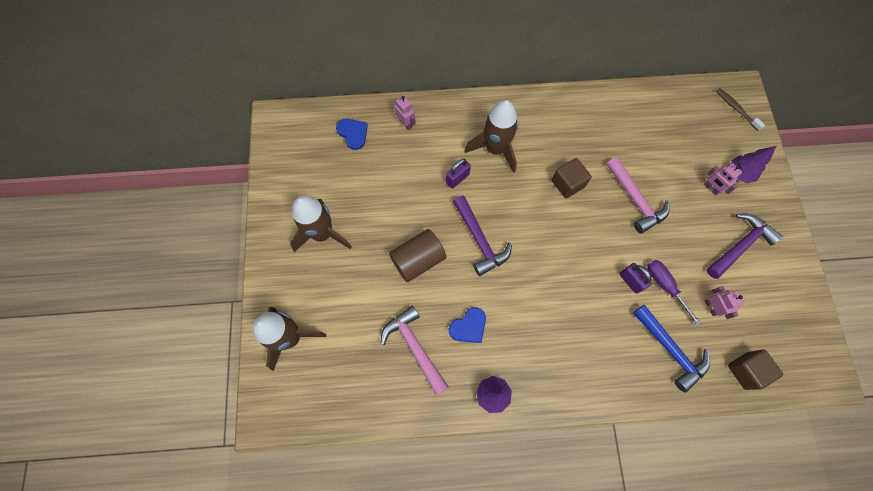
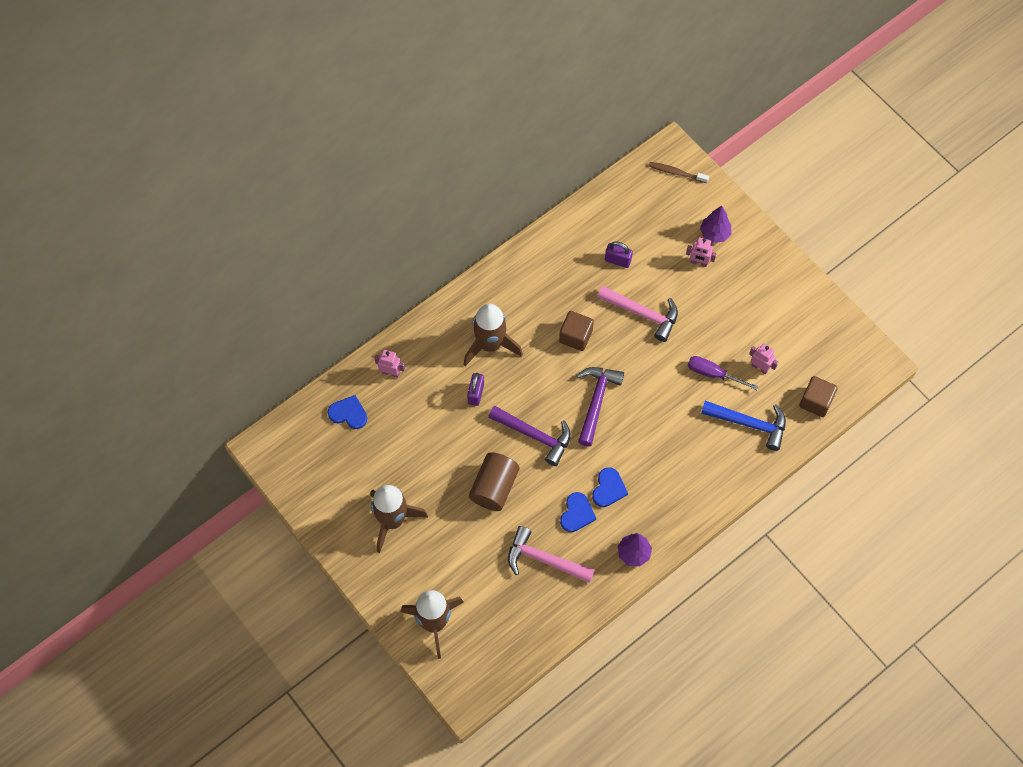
camera: 35 degrees left, 5 degrees down
(509, 324) = (608, 489): none -> blue heart
(630, 281) = (683, 388): purple padlock -> purple padlock (617, 260)
(740, 245) = (752, 299): purple hammer -> purple hammer (596, 401)

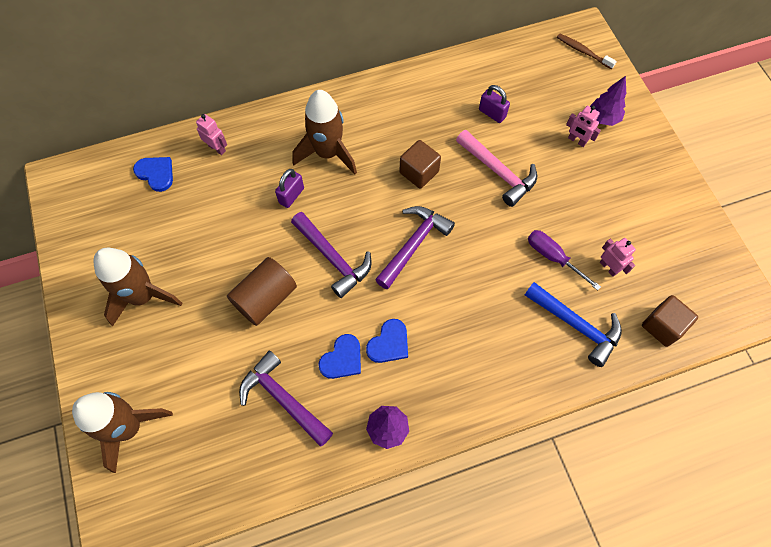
camera: 20 degrees right, 0 degrees up
(544, 560) = (283, 399): pink hammer -> purple hammer

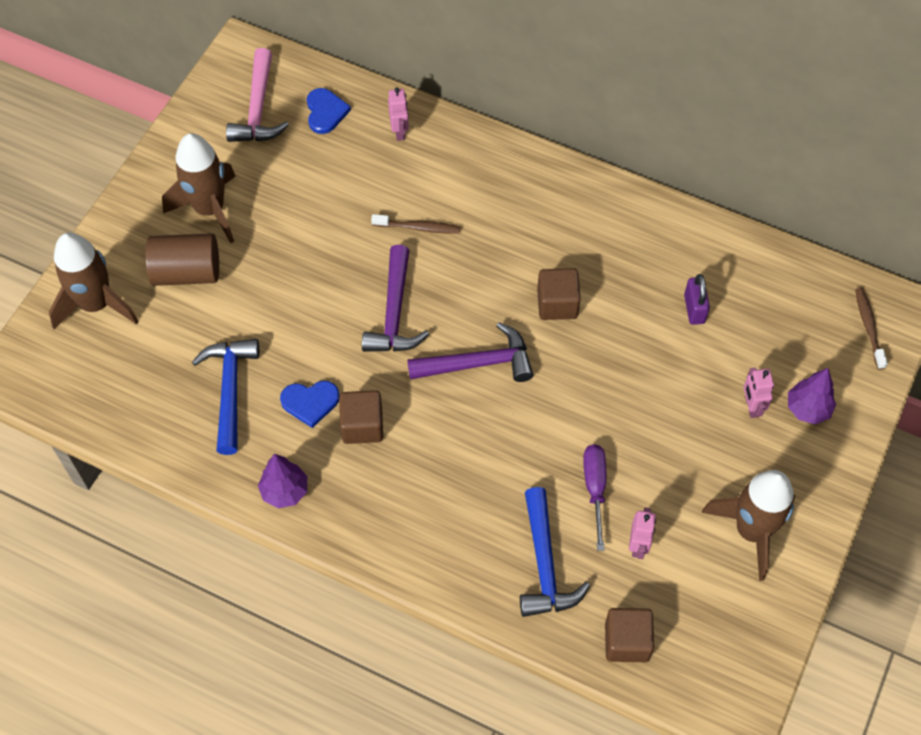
camera: 45 degrees right, 5 degrees down
(265, 298) = (302, 297): brown cylinder -> brown cylinder (187, 272)
(283, 399) = (230, 390): purple hammer -> blue hammer
(291, 196) = (418, 227): purple padlock -> brown toothbrush
(328, 153) = (492, 216): brown rocket -> brown rocket (751, 531)
(389, 343) = (362, 426): blue heart -> brown cube
(498, 172) = (634, 368): pink hammer -> pink hammer (258, 109)

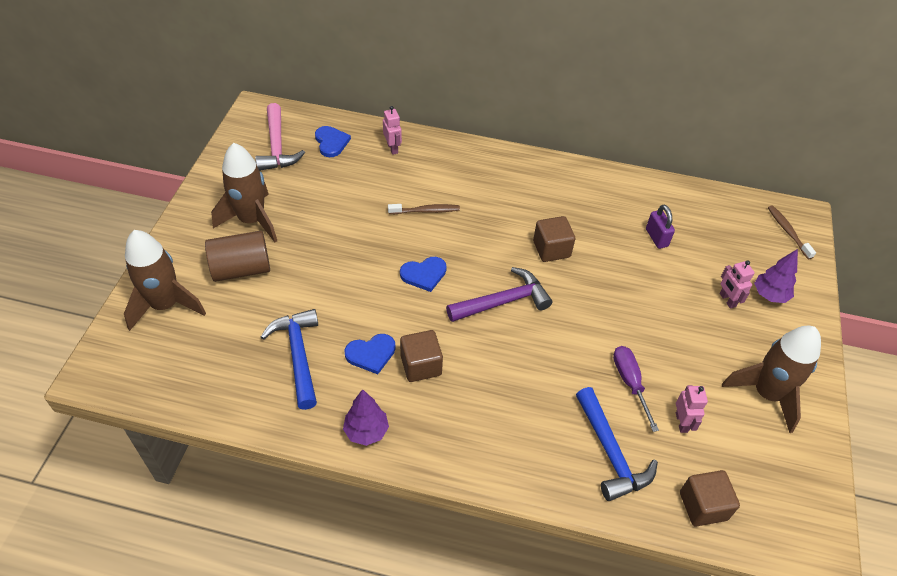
camera: 15 degrees left, 10 degrees down
(394, 313) = (424, 274): purple hammer -> blue heart

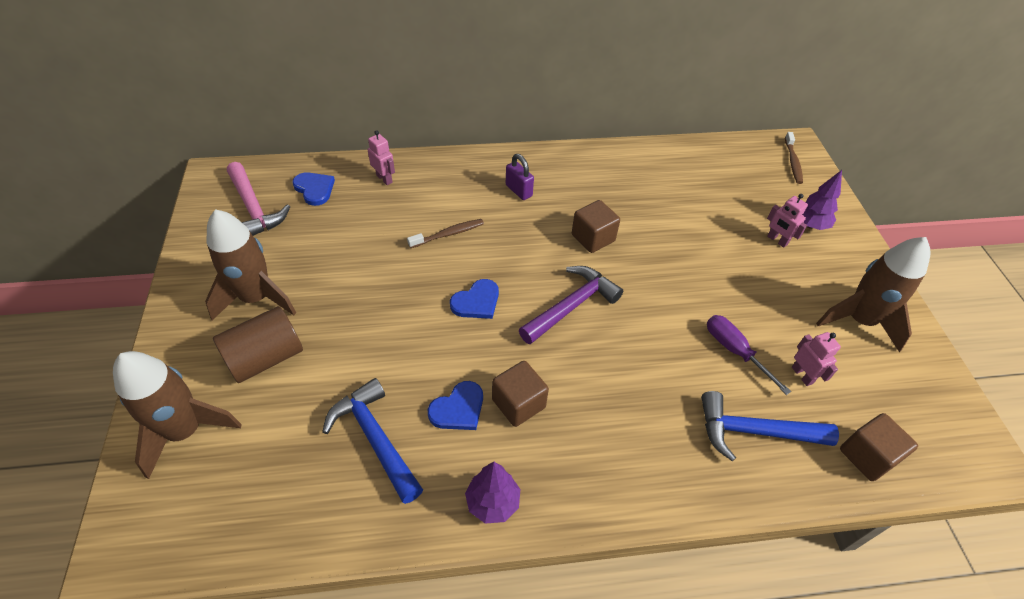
camera: 20 degrees left, 0 degrees up
(610, 452) = (754, 431): blue hammer -> blue hammer turned 135 degrees clockwise
(656, 238) = (684, 199): purple padlock -> purple padlock (519, 190)
(788, 231) = (793, 162): brown toothbrush -> brown toothbrush turned 135 degrees counterclockwise

